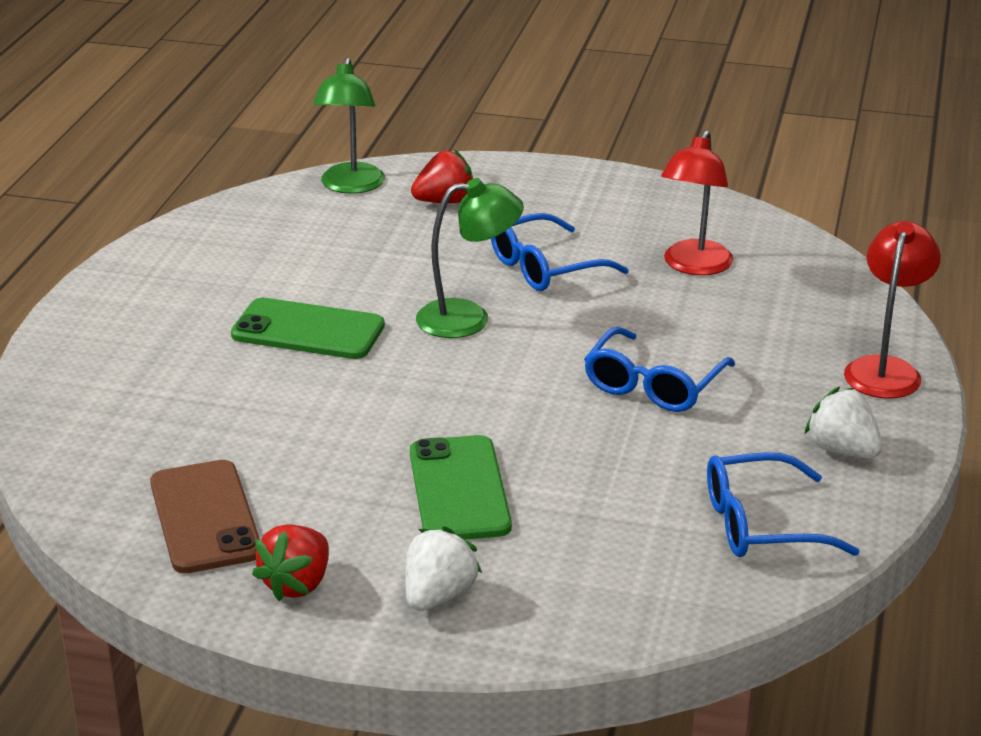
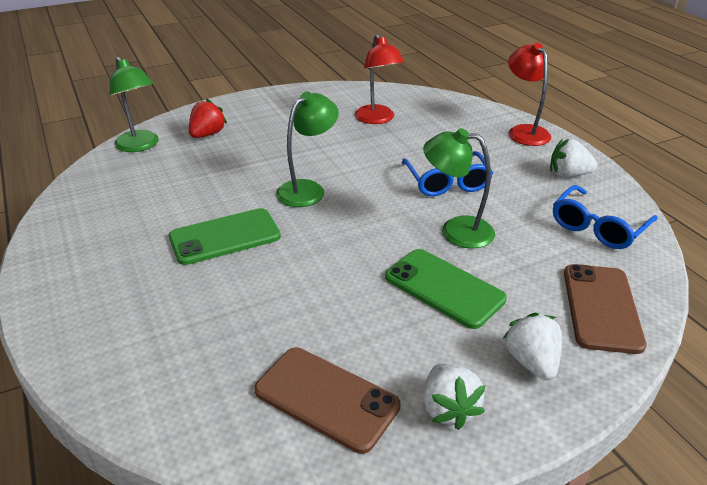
camera: 40 degrees left, 5 degrees up
(297, 584) = (448, 408): red strawberry -> white strawberry
(545, 267) = (309, 147): blue glasses -> none
(571, 442) = (456, 230): none -> green lamp
(603, 596) = (601, 308): none -> brown phone

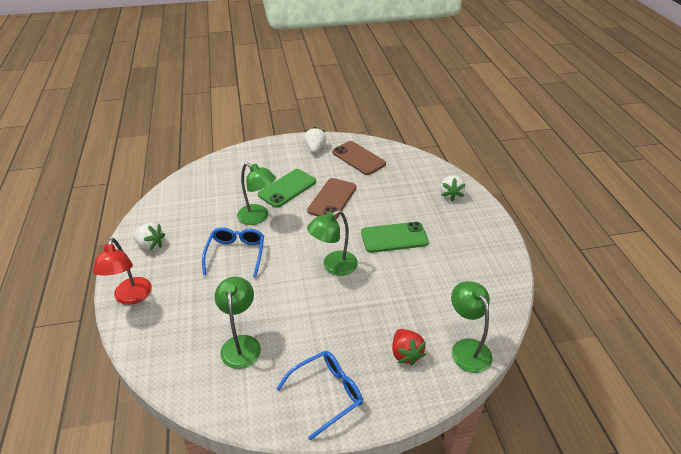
camera: 165 degrees left, 5 degrees up
(207, 134) = (405, 353): red strawberry -> red strawberry turned 60 degrees counterclockwise
(377, 119) = (241, 344): red lamp -> green lamp
(444, 288) = (287, 188): green phone -> green phone turned 75 degrees clockwise
(531, 362) = (273, 156): white strawberry -> white strawberry (450, 195)
(598, 227) = (179, 205): blue glasses -> blue glasses (327, 393)
(601, 308) = (224, 168): brown phone -> brown phone (332, 199)

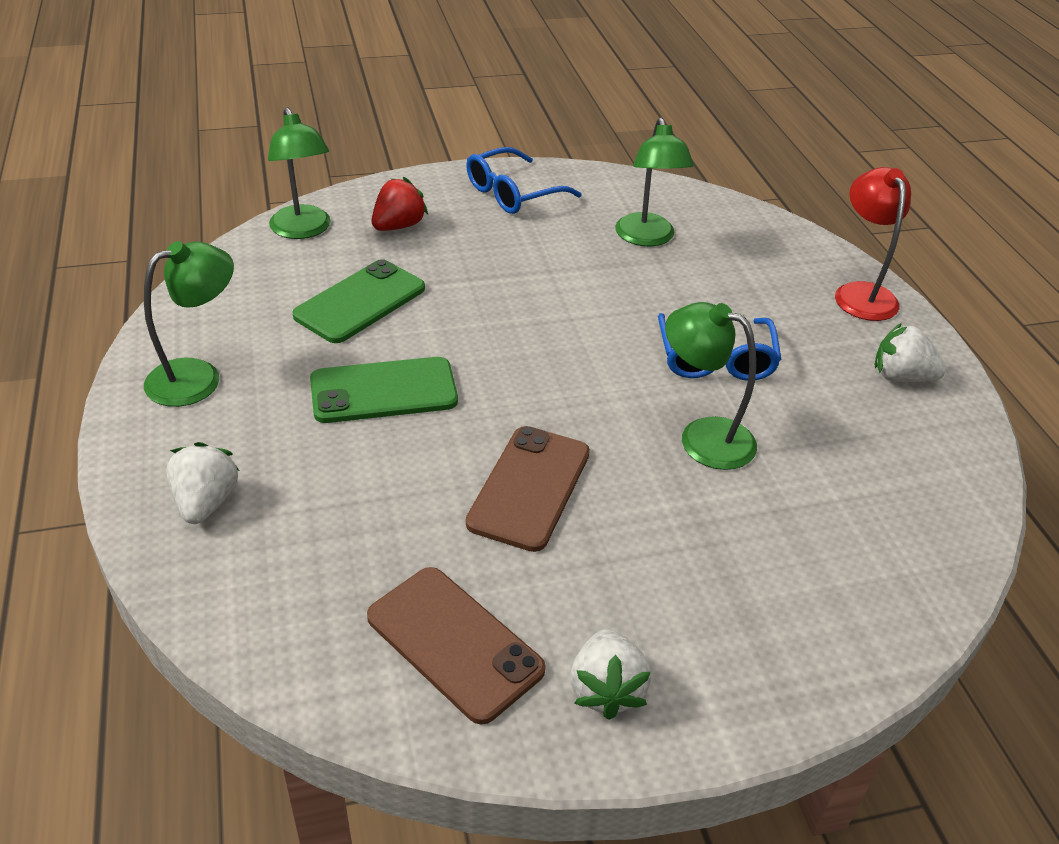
camera: 175 degrees right, 0 degrees up
(287, 188) = (656, 521): green phone -> green phone (360, 302)
(333, 266) = (514, 337): green lamp -> green lamp (198, 377)
(405, 353) = (398, 226): red strawberry -> red strawberry turned 60 degrees clockwise

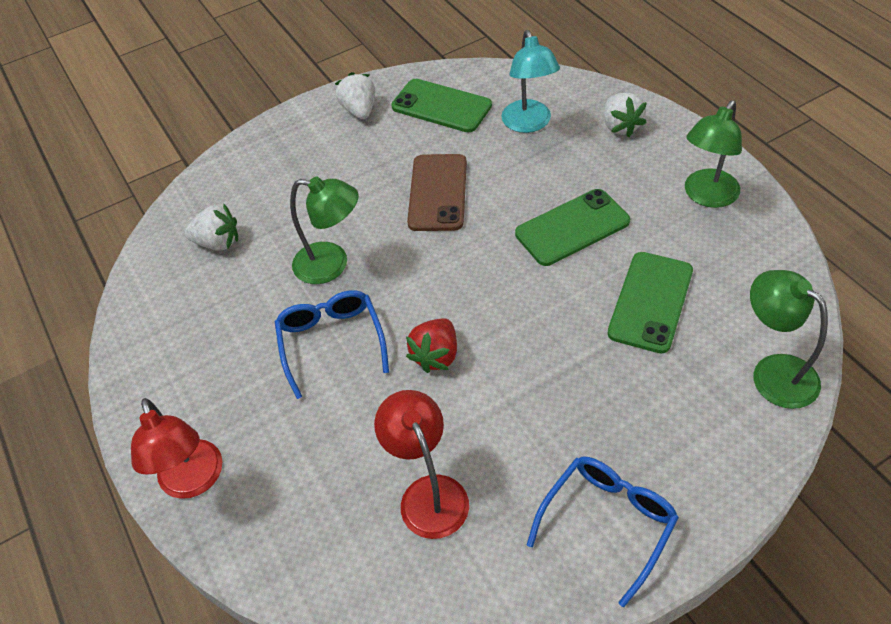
camera: 170 degrees right, 10 degrees up
(333, 554) = (529, 124): none -> turquoise lamp
(398, 226) = (690, 413): red strawberry -> red strawberry (436, 355)
(454, 643) = (441, 106): brown phone -> green phone
(647, 238) = (428, 493): green lamp -> red lamp
(901, 377) = (172, 376): white strawberry -> white strawberry (218, 242)

